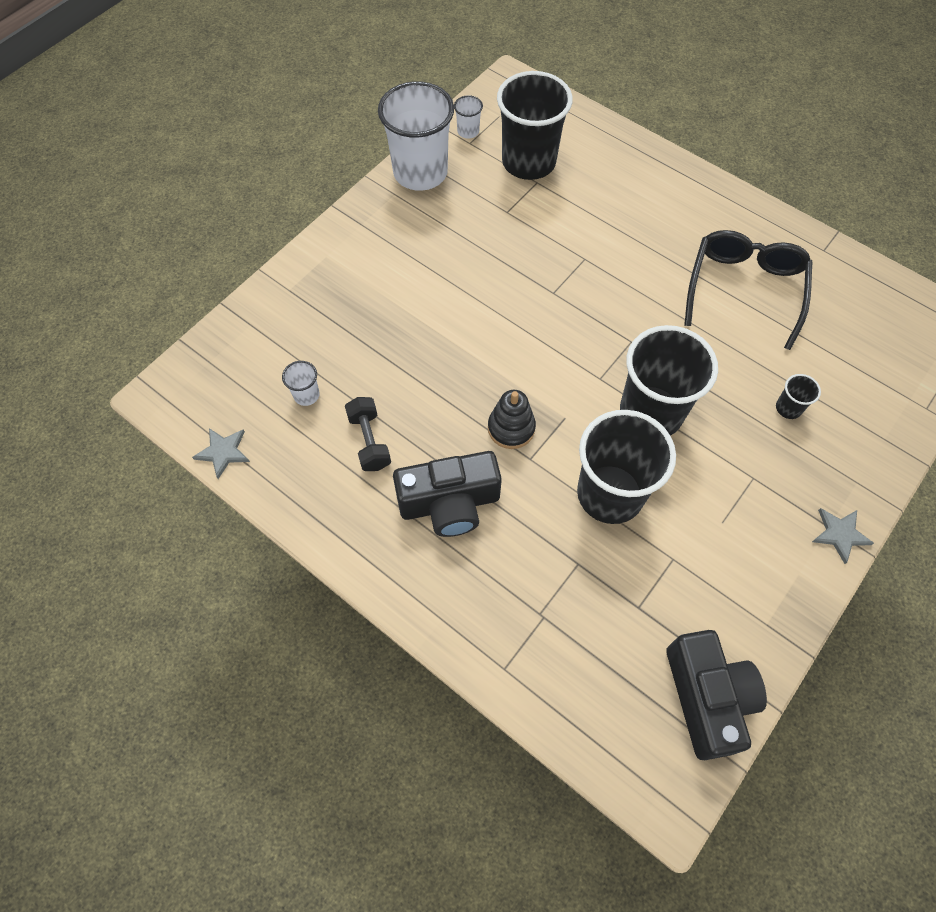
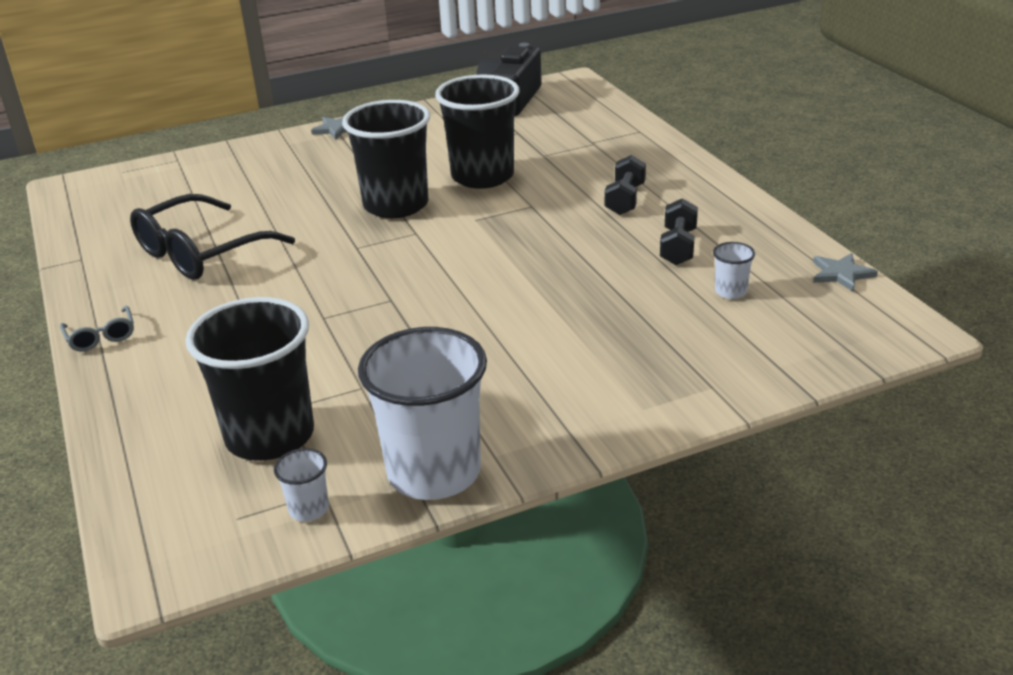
camera: 150 degrees left, 30 degrees down
(449, 503) = (625, 199): black camera -> black dumbbell
(511, 428) = (532, 224): black stacking toy -> none
(711, 190) = (101, 337): none -> grey glasses
(788, 408) = (280, 182): black cup -> none

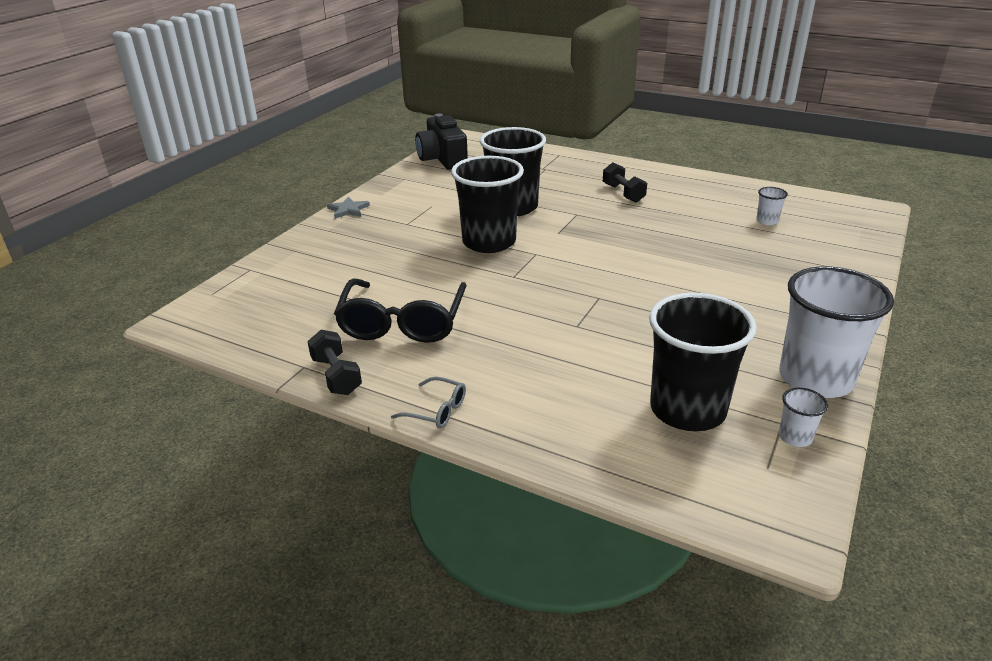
camera: 40 degrees left, 0 degrees up
(678, 247) = (699, 208): black dumbbell -> black dumbbell (336, 376)
(841, 274) = (797, 194): grey star -> none

